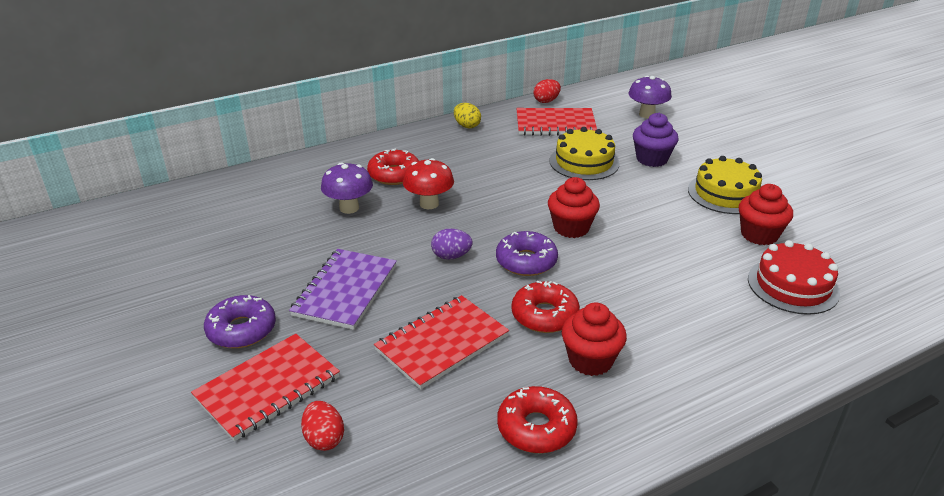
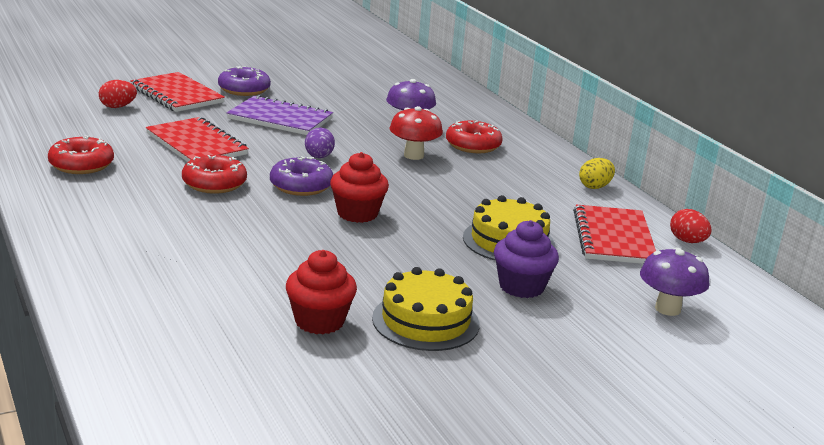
camera: 90 degrees right, 10 degrees down
(590, 360) = (144, 193): red cupcake -> none
(793, 285) = (207, 316): red cake -> none

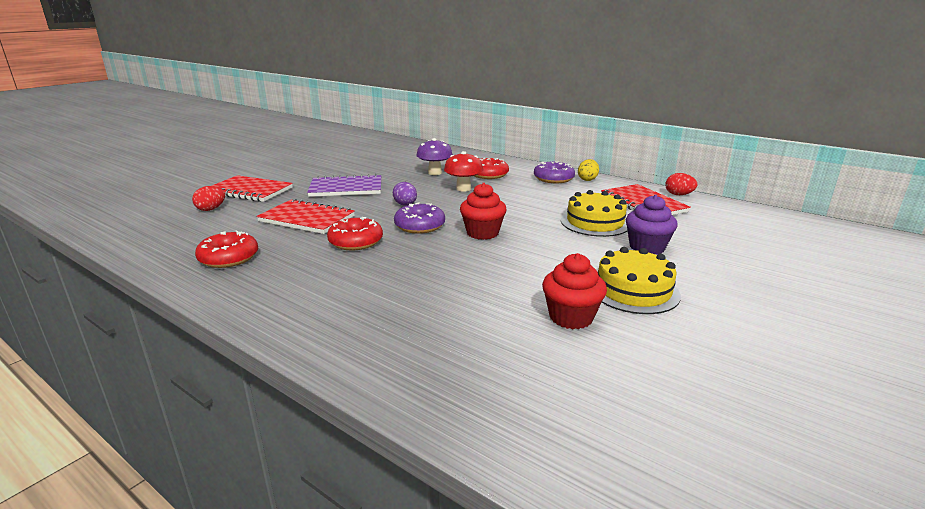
camera: 25 degrees left, 0 degrees up
(244, 89) = (296, 177): purple donut -> purple donut (553, 179)
(667, 309) = (736, 234): purple mushroom -> none

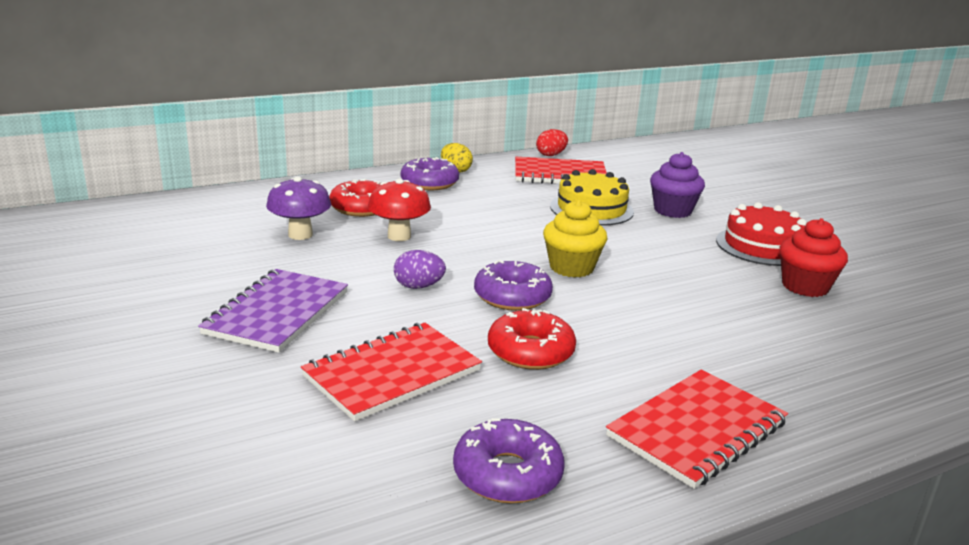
camera: 65 degrees left, 0 degrees up
(211, 209) = (210, 471): red egg -> none
(229, 258) = (507, 474): red donut -> purple donut
(250, 191) = (148, 409): red notebook -> red notebook (696, 430)
(482, 233) = (571, 267): red cupcake -> yellow cupcake
(633, 290) = (762, 246): yellow cake -> red cake

